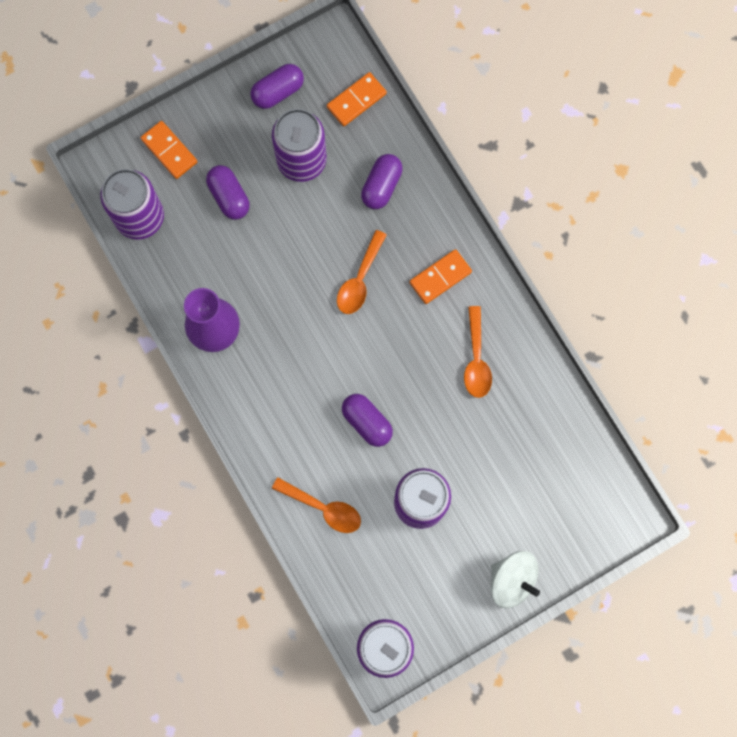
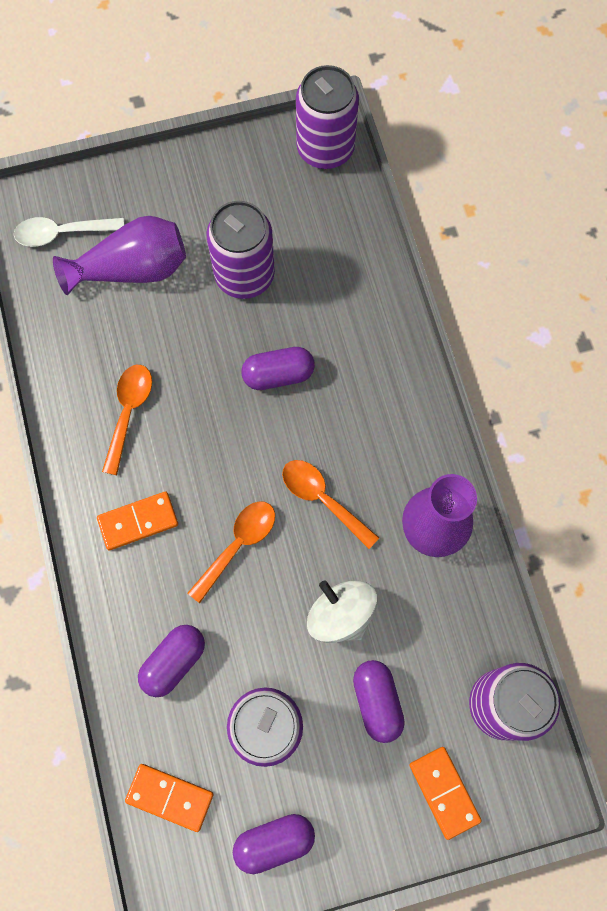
camera: 165 degrees left, 5 degrees down
(323, 508) = (353, 296): orange spoon -> orange spoon (323, 499)
(356, 100) = (170, 797): orange domino -> orange domino turned 45 degrees clockwise
(367, 422) = (278, 375): purple capsule -> purple capsule turned 75 degrees counterclockwise
(512, 580) = (171, 177): white spinning top -> white spinning top (340, 615)
(515, 483) = (132, 269): none -> purple vase
(586, 500) = (62, 233): none -> white spoon

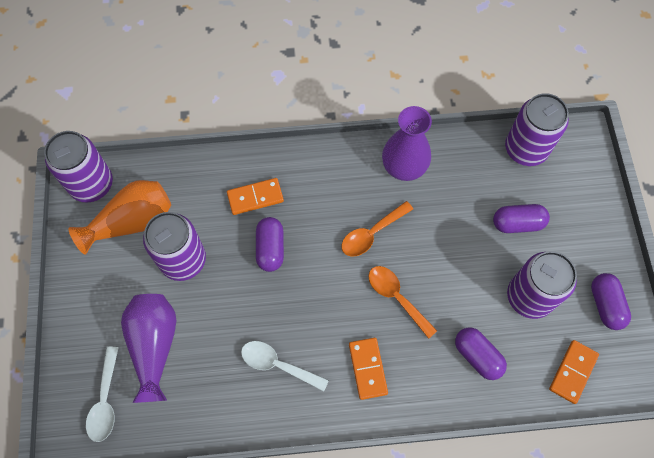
camera: 80 degrees left, 5 degrees down
(128, 412) = (278, 365): orange spoon -> white spoon
(283, 206) = (132, 222): none -> orange vase
(340, 615) = (456, 236): white spinning top -> none
(444, 792) = (578, 193): orange domino -> orange domino (255, 197)

